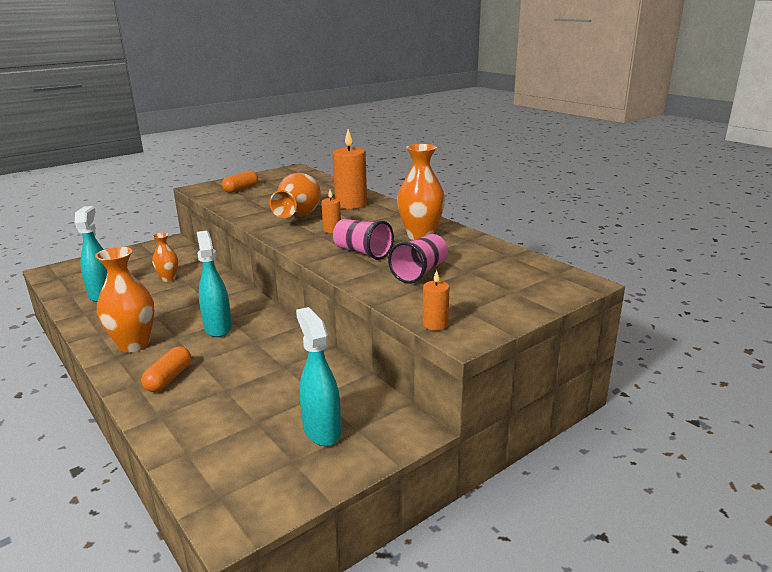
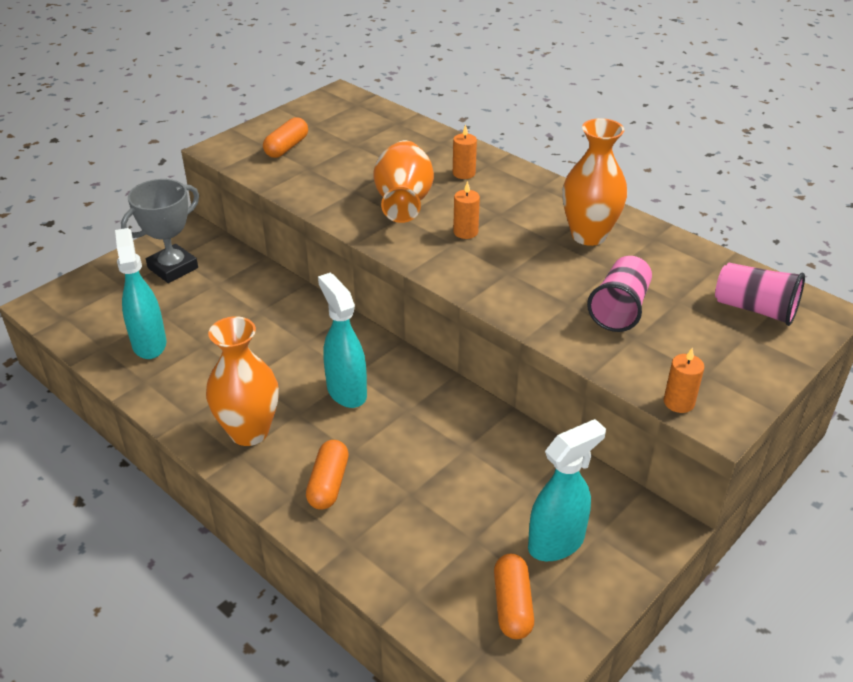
camera: 10 degrees left, 15 degrees up
(147, 258) = (173, 268): none -> grey trophy
(168, 278) = (227, 306): orange vase -> none
(261, 468) = (512, 605): none -> orange capsule
(321, 431) = (556, 542): turquoise spray bottle -> turquoise spray bottle turned 90 degrees clockwise
(351, 204) = (464, 173): orange candle -> orange candle, size x0.51
(362, 252) = (528, 275): pink cup -> pink cup (755, 309)

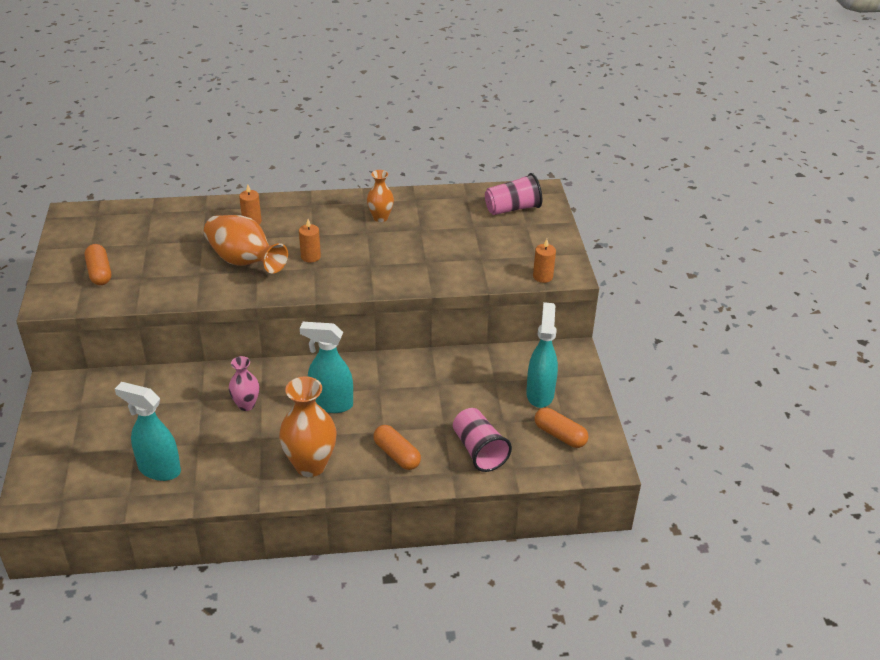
camera: 50 degrees left, 0 degrees up
(173, 268) = (89, 416): grey trophy -> none
(282, 340) = (246, 405): none -> pink vase
(588, 235) = (380, 217): orange vase -> orange vase, size x0.57
(619, 309) = (454, 248): pink cup -> pink cup (479, 450)

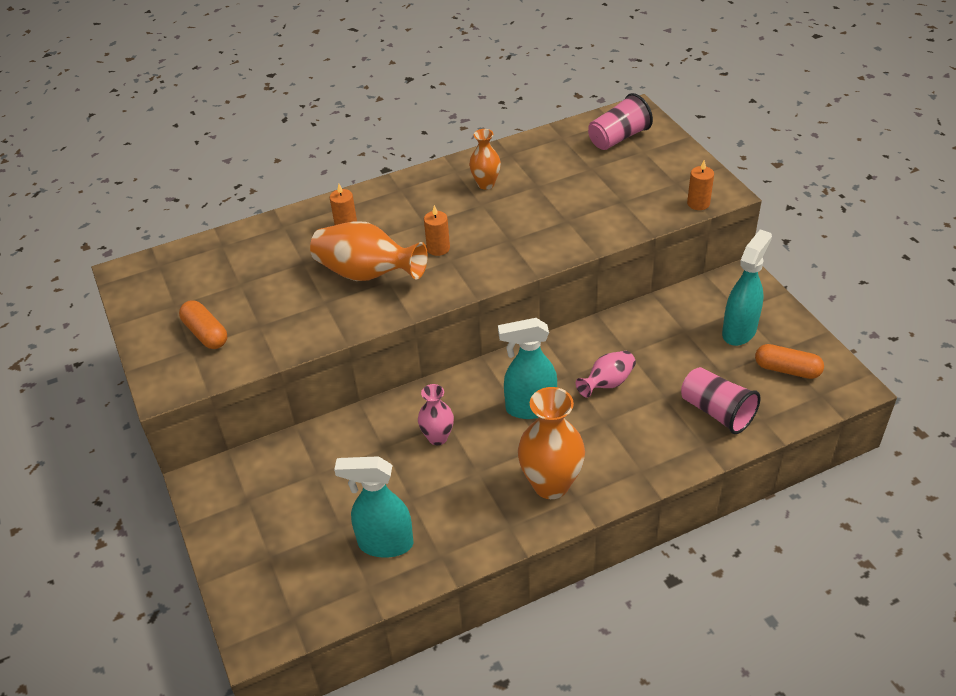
camera: 15 degrees left, 5 degrees up
(397, 455) = (635, 443): orange capsule -> none
(404, 403) = (607, 383): none -> pink vase
(540, 394) = (739, 331): turquoise spray bottle -> turquoise spray bottle turned 45 degrees clockwise

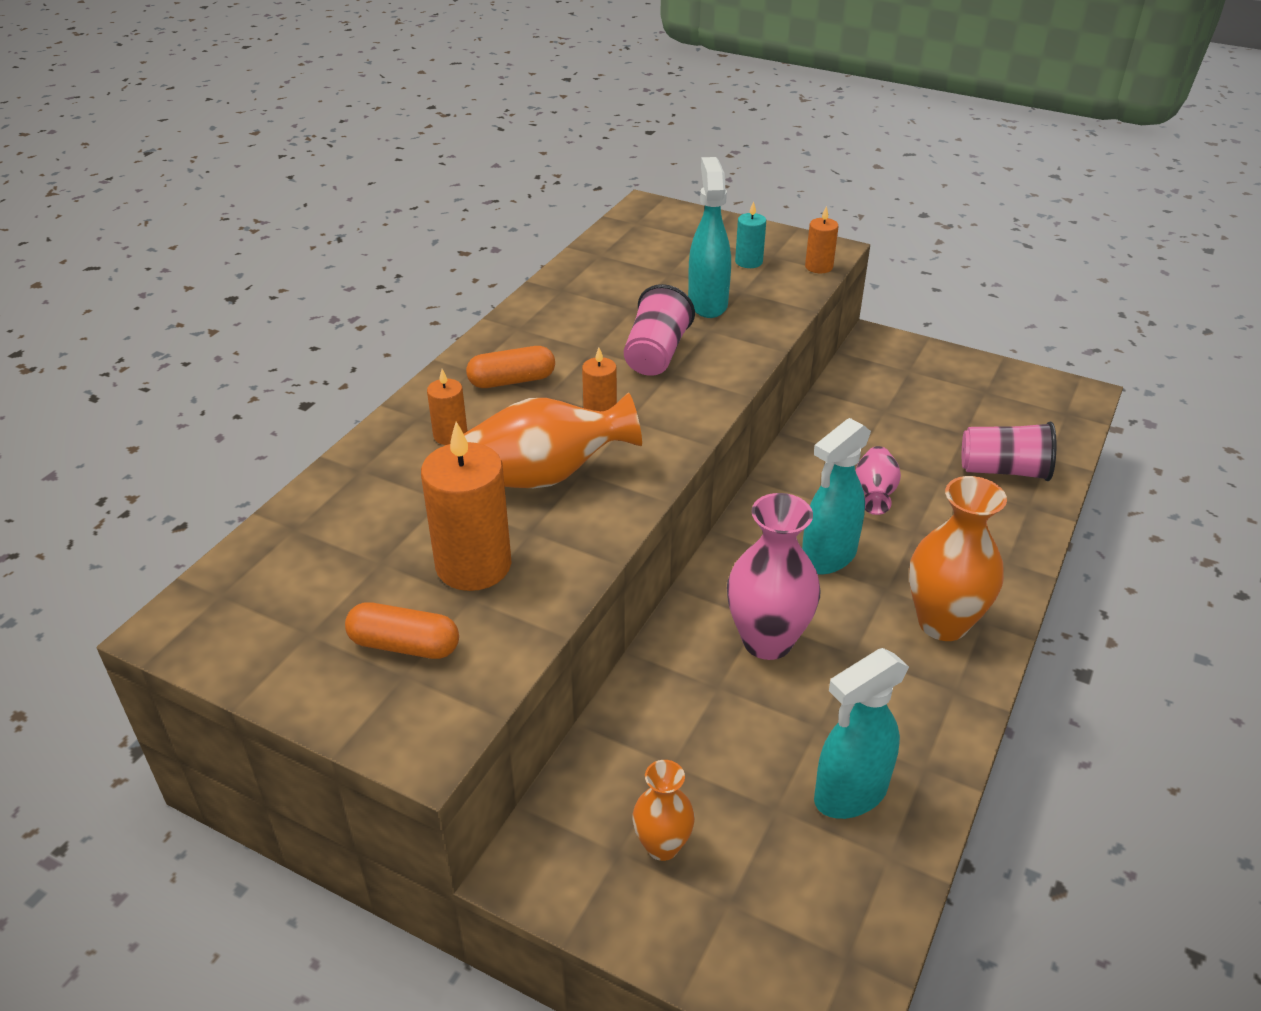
camera: 40 degrees left, 5 degrees down
(278, 307) = (473, 565): none -> orange candle
(437, 437) = (767, 641): pink vase -> pink vase, size x1.74
(486, 184) = (572, 328): orange vase -> orange vase (662, 846)
(618, 138) = (662, 236): pink cup -> pink cup (656, 354)
(653, 180) = (748, 262): none -> turquoise candle
(739, 331) = (933, 389): turquoise spray bottle -> turquoise spray bottle (707, 303)
(787, 370) = (1014, 404): orange capsule -> orange capsule (512, 381)

